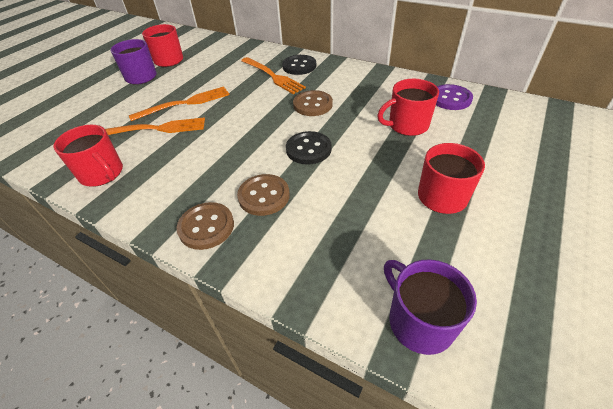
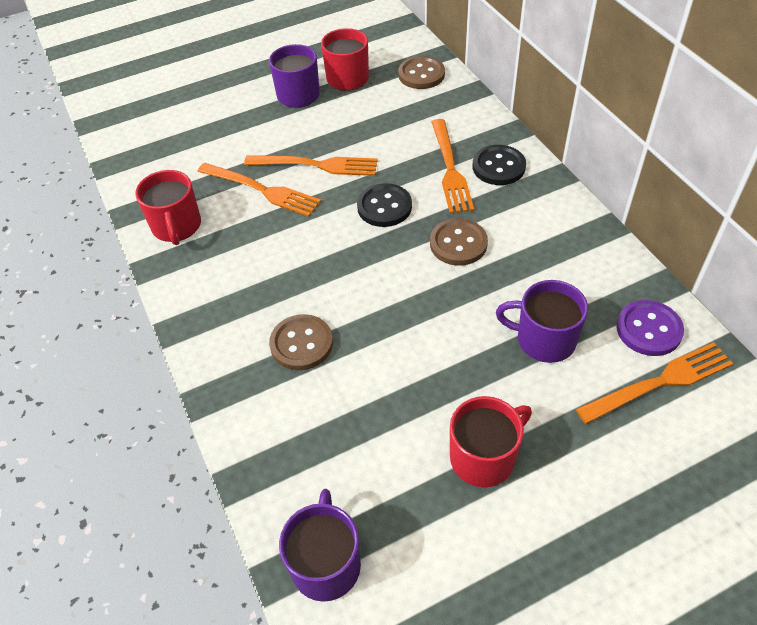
camera: 35 degrees right, 5 degrees up
(206, 227) = (224, 348): brown button -> brown button (421, 74)
(308, 149) = (396, 309): black button -> black button (384, 207)
(407, 125) = (544, 339): red mug -> purple mug
(482, 116) = (660, 382): none -> orange fork

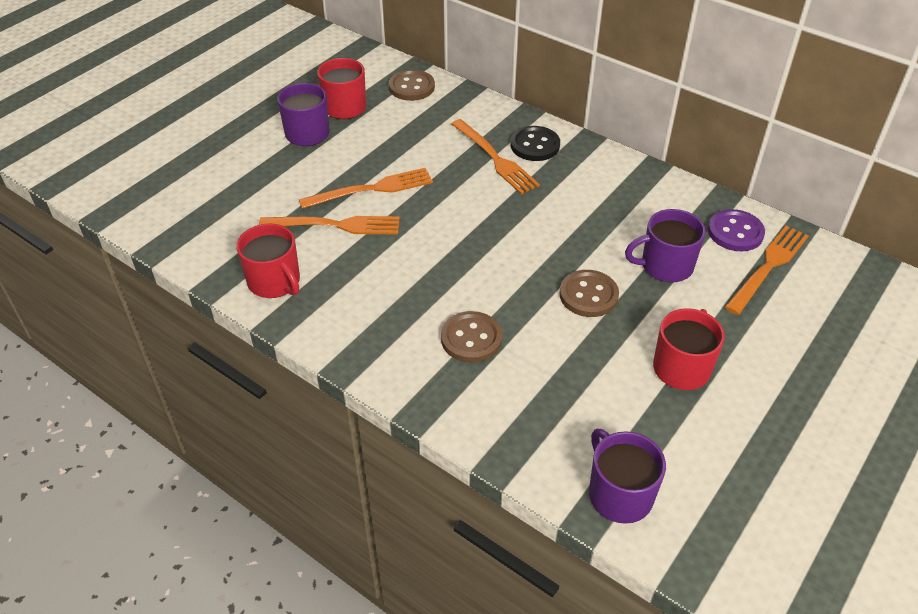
camera: 30 degrees left, 5 degrees down
(384, 207) = (461, 206): black button -> none
(458, 244) = (546, 216): brown button -> brown button (588, 295)

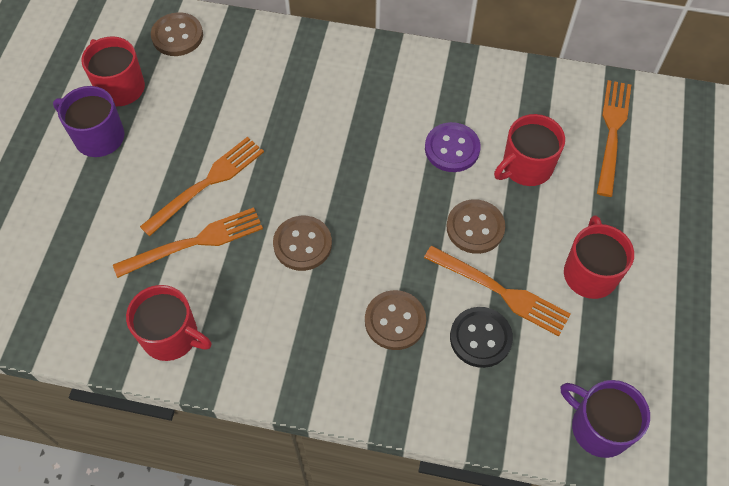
camera: 25 degrees left, 15 degrees up
(424, 256) = (302, 244): none -> brown button
(496, 159) = (311, 99): orange fork -> orange fork (502, 292)
(535, 145) = (340, 68): black button -> black button (480, 338)
(665, 266) = (526, 167): purple mug -> red mug
(735, 232) = (568, 104): purple button -> purple button (452, 148)

